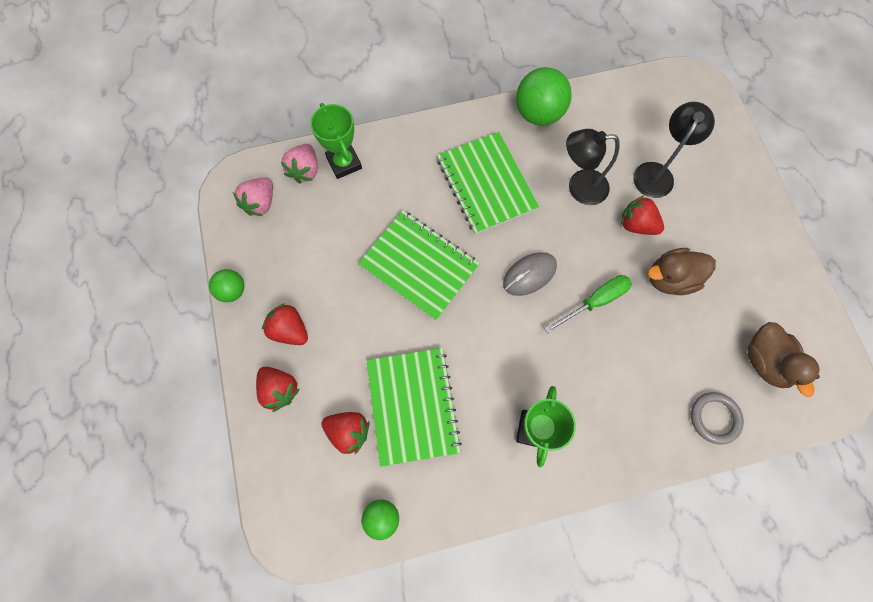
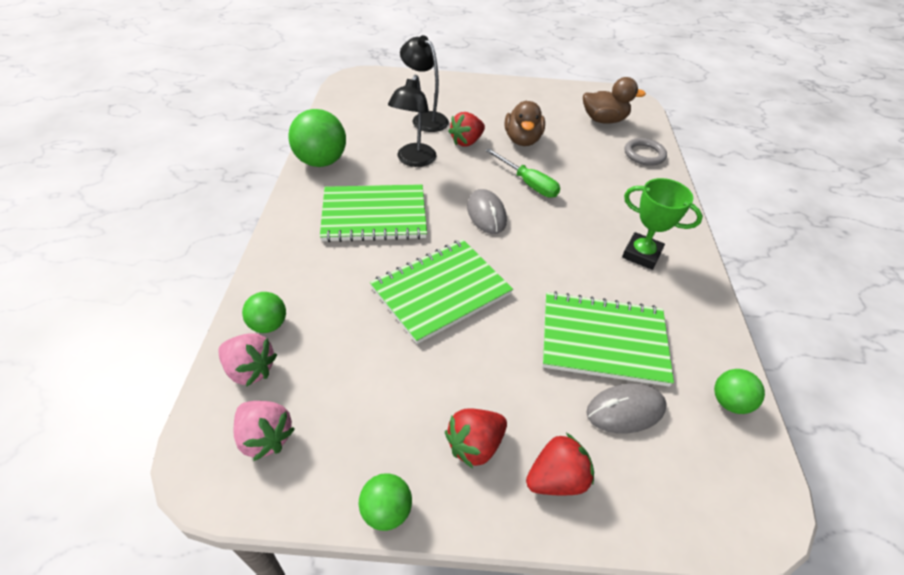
camera: 75 degrees left, 25 degrees down
(344, 163) = (268, 325): green trophy -> green ball
(348, 431) = (625, 410): red strawberry -> grey mouse
(595, 301) = (528, 183): green screwdriver -> green screwdriver turned 150 degrees clockwise

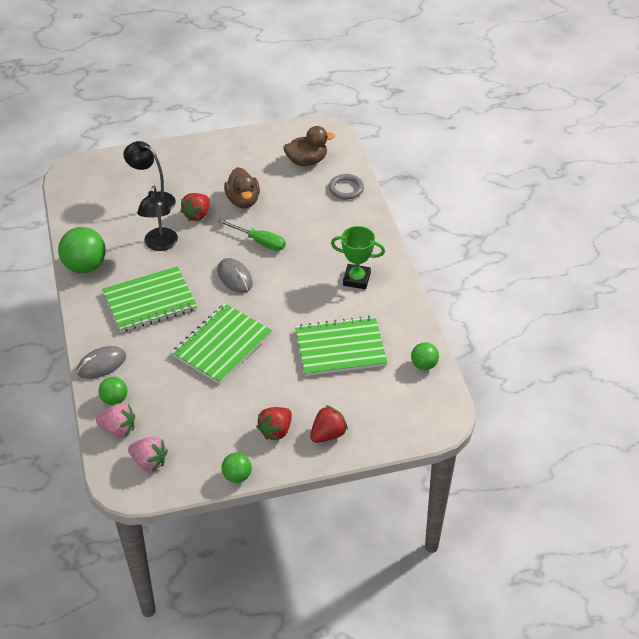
camera: 15 degrees left, 0 degrees up
(625, 410) = (361, 387): grey mouse -> grey mouse (101, 364)

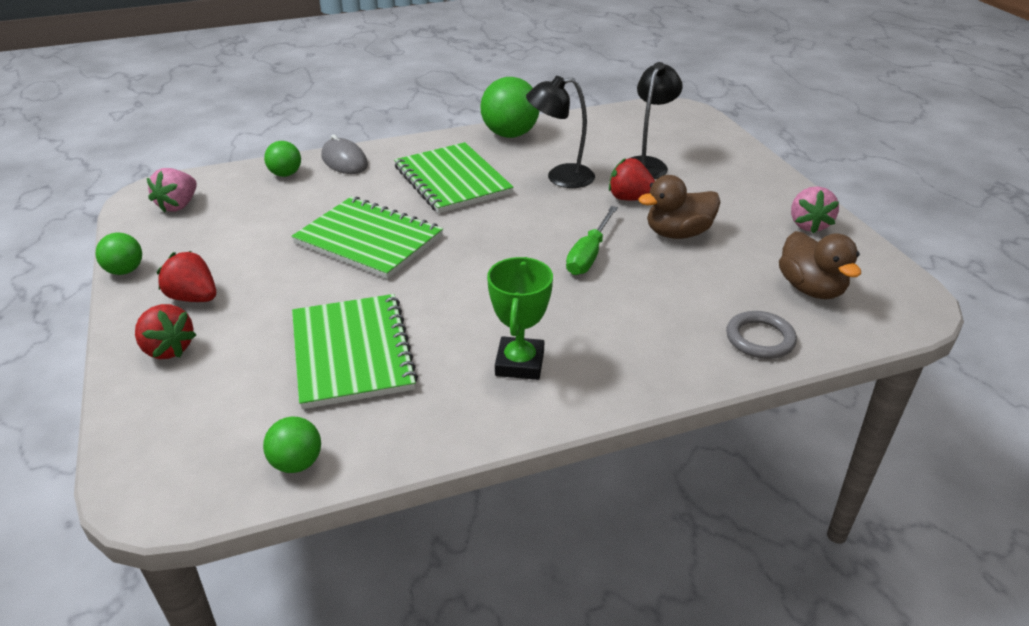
camera: 85 degrees right, 10 degrees down
(118, 429) = (237, 181): pink strawberry -> pink strawberry (808, 225)
(235, 277) = (506, 239): grey mouse -> none

